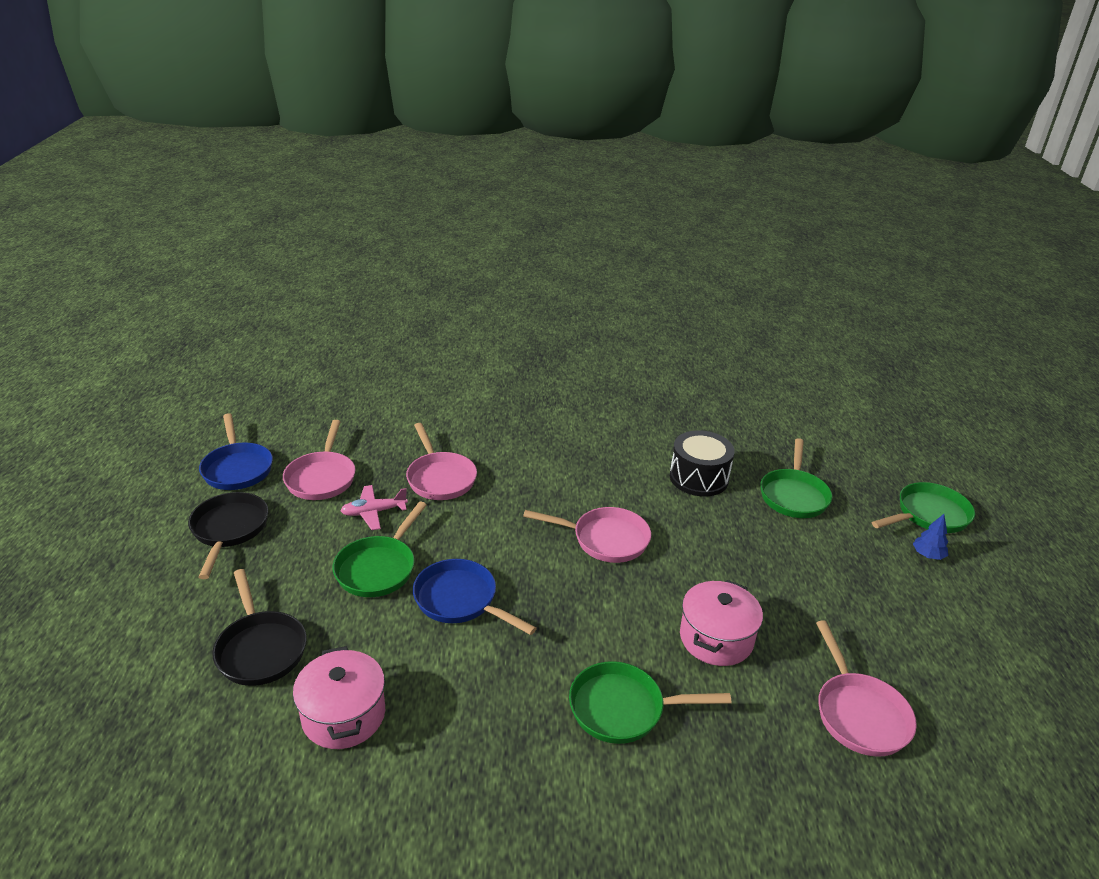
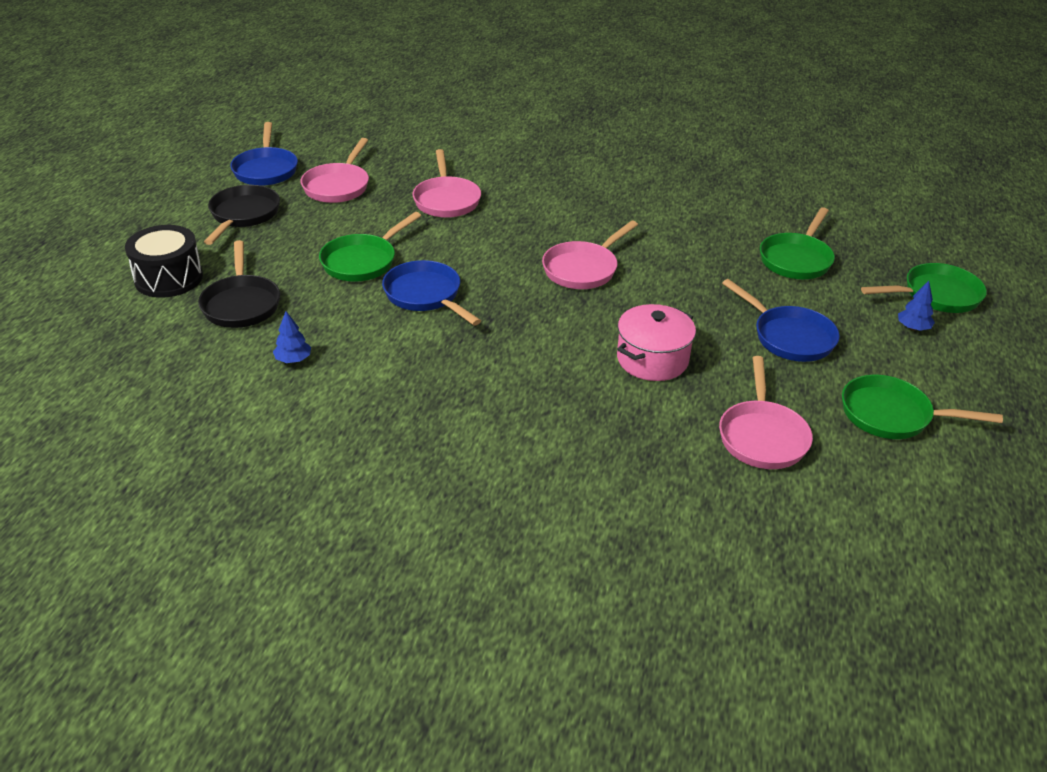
camera: 15 degrees right, 5 degrees up
(343, 715) = (293, 360): pink pot -> blue tree
(374, 512) = (374, 219): pink plane -> none
(605, 539) = (583, 269): pink pan -> pink pan turned 105 degrees clockwise
(623, 709) = (538, 395): green pan -> green pan (891, 415)
(699, 478) = (703, 232): black drum -> black drum (168, 278)
(828, 586) = (789, 337): none -> blue pan

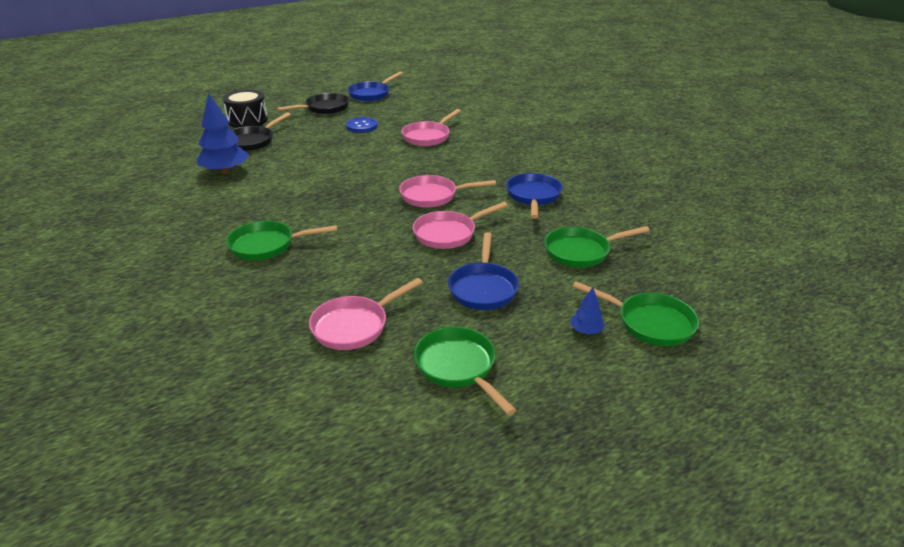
camera: 45 degrees right, 5 degrees down
(293, 360) = (225, 171): blue tree -> blue tree, size x2.12
(338, 186) = (389, 112): pink pan -> pink pan (448, 233)
(343, 220) = (362, 126): none -> blue button
(362, 261) = (334, 146): green pan -> green pan (267, 245)
(425, 295) = (330, 172): blue pan -> blue pan (533, 196)
(652, 359) = (377, 255): pink pot -> none

